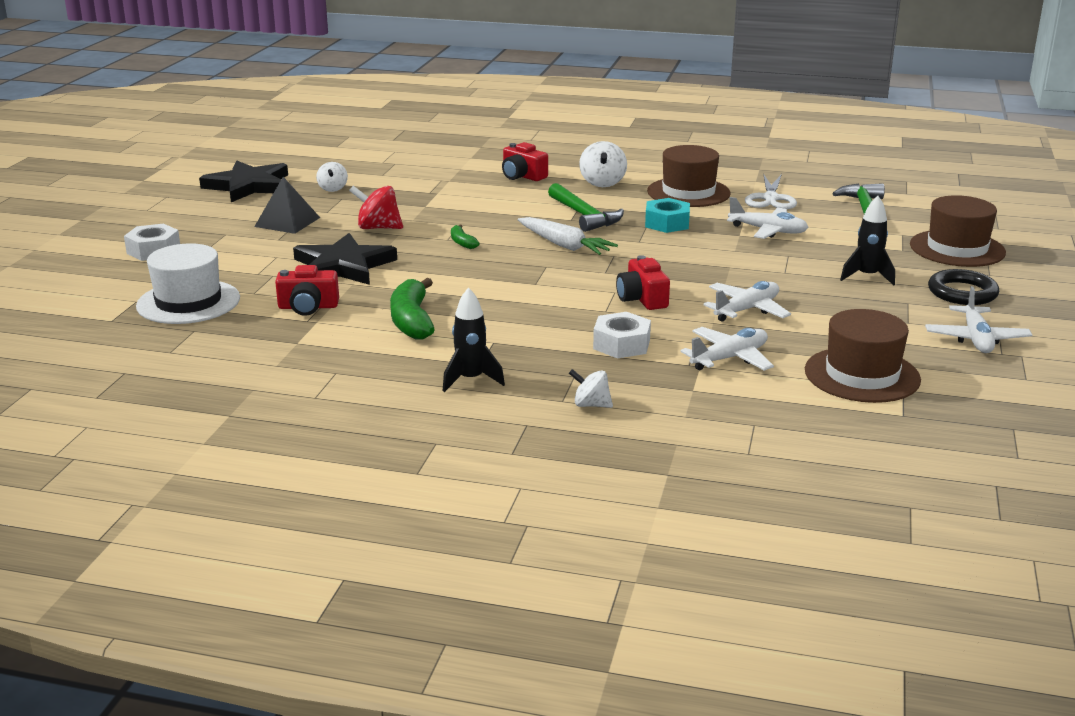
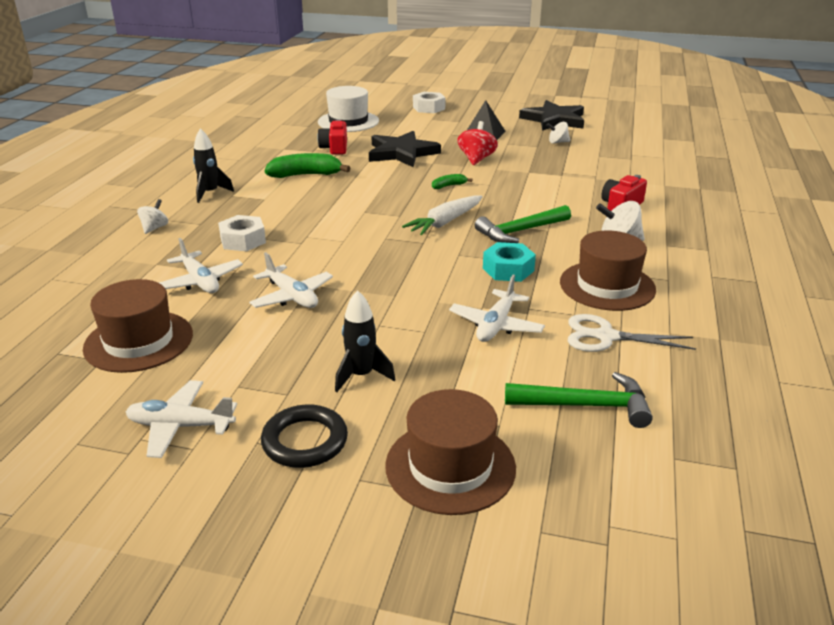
camera: 90 degrees right, 5 degrees up
(642, 299) = (326, 251): red camera -> none

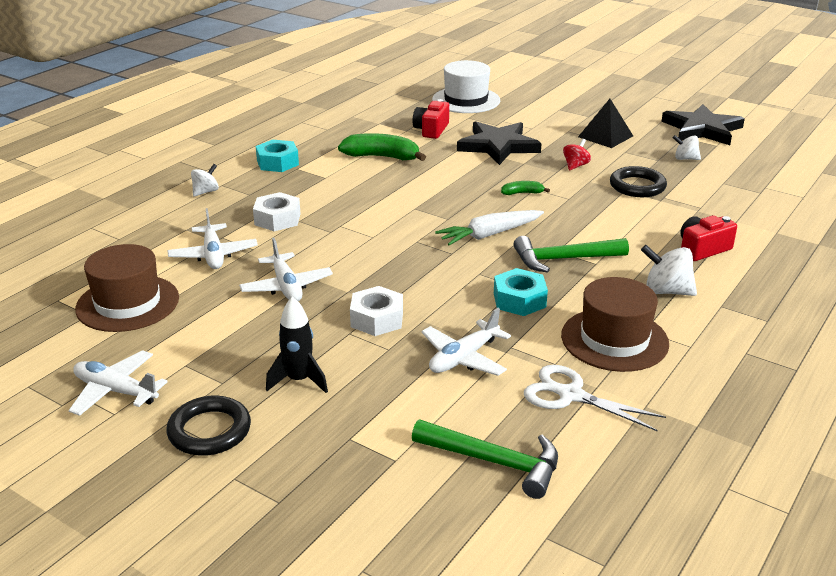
camera: 20 degrees right, 0 degrees up
(210, 193) = (277, 163): black rocket -> turquoise nut
(429, 108) = (565, 95): white nut -> white nut (377, 319)
(450, 466) = (321, 487): brown hat -> none
(476, 159) = (575, 166): red spinning top -> red spinning top, size x0.64
(536, 167) = (637, 186): none -> black ring

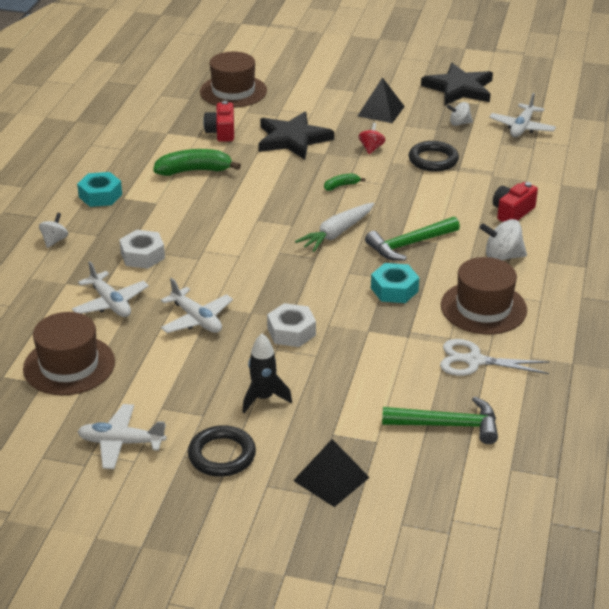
camera: 20 degrees left, 5 degrees up
(313, 490) = (331, 479): none -> black pyramid
(464, 358) = (379, 349): white plane -> white plane (522, 127)
(466, 100) = (233, 91): white hat -> brown hat

